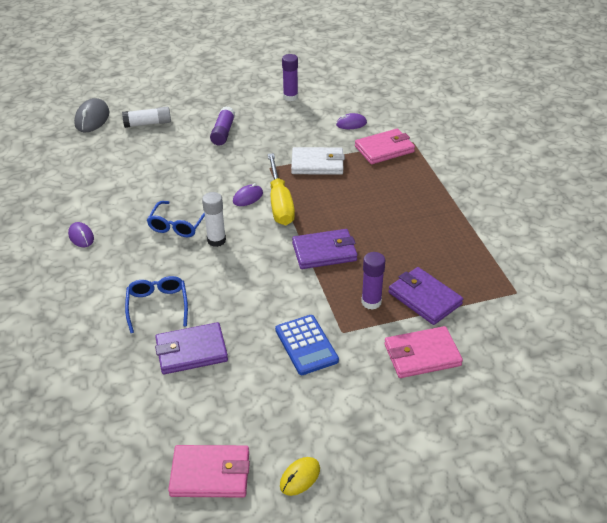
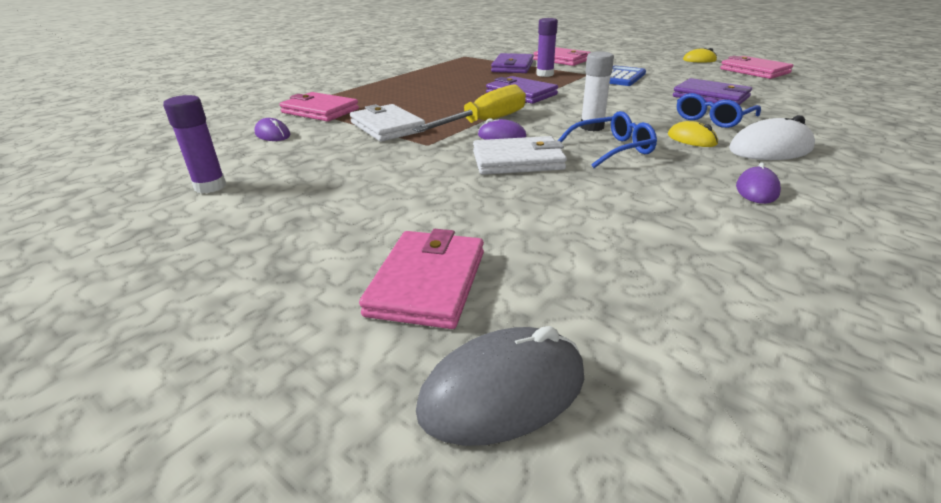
camera: 125 degrees left, 10 degrees down
(96, 284) = (770, 149): none -> white mouse
(147, 266) = (691, 139): none -> yellow mouse
(148, 123) = (427, 282): white glue stick -> pink wallet
(208, 185) = (518, 161): none -> white wallet
(223, 132) = (377, 197): purple glue stick -> none

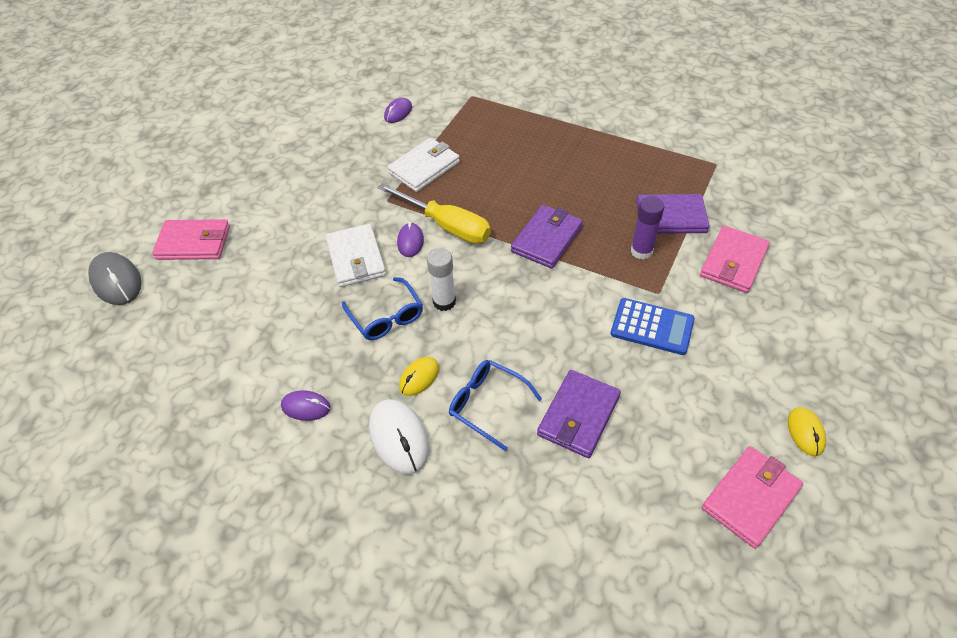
camera: 80 degrees right, 20 degrees up
(210, 186) = (304, 122): purple glue stick -> none
(320, 111) = (459, 117): pink wallet -> none

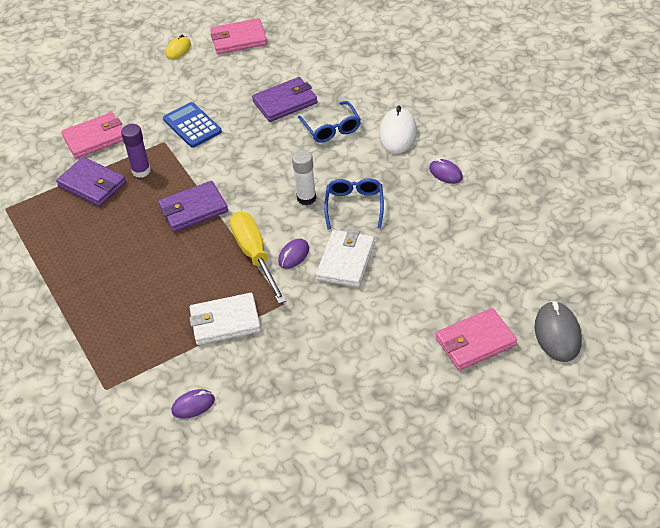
camera: 145 degrees left, 5 degrees down
(194, 243) = (475, 342): pink wallet -> pink wallet turned 60 degrees counterclockwise
(419, 377) = (361, 159): yellow mouse -> none

